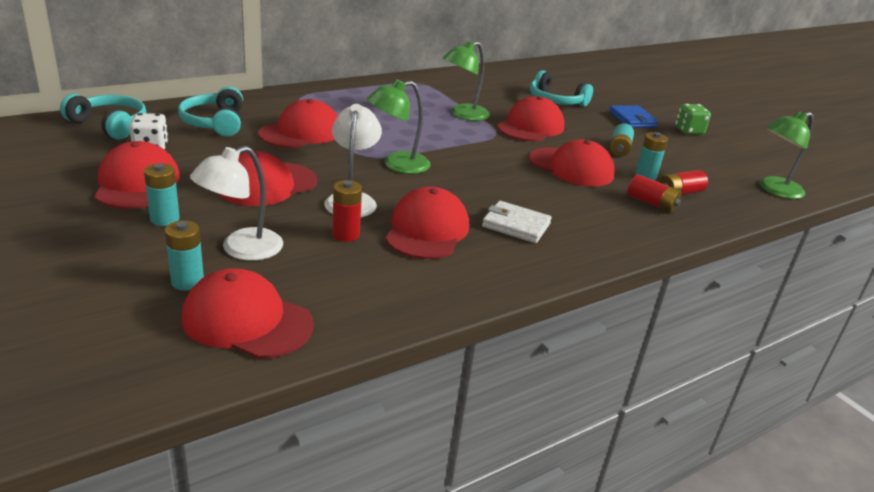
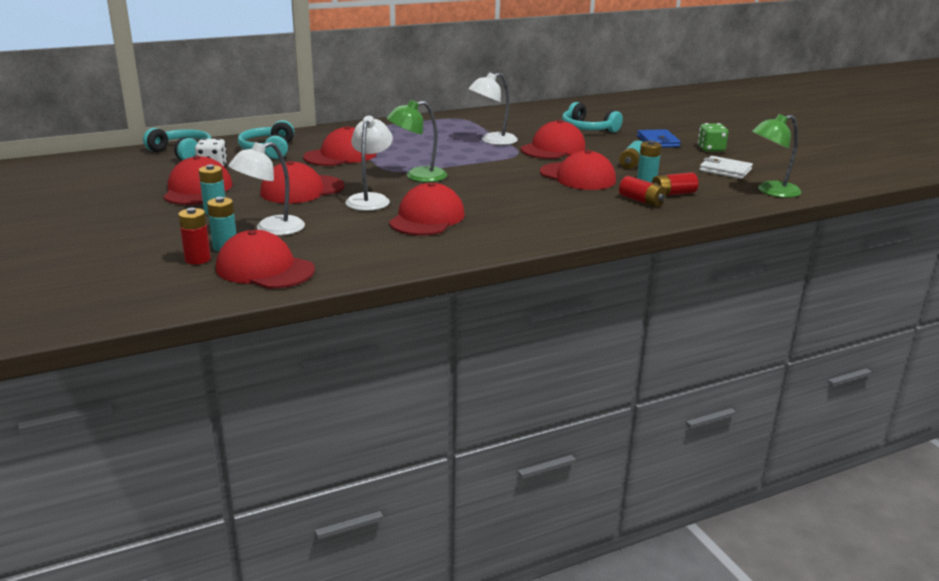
camera: 10 degrees right, 5 degrees down
(346, 234) = (357, 221): red battery -> red battery (197, 259)
(463, 115) = (492, 141): green lamp -> white lamp
(516, 225) = (507, 215): white wallet -> white wallet (725, 170)

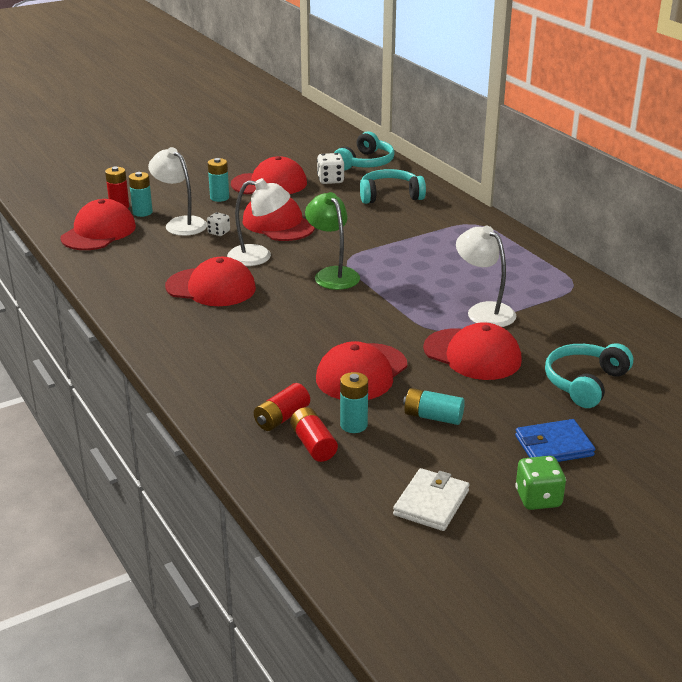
camera: 85 degrees right, 5 degrees up
(305, 213) = (219, 232): none -> white dice
(341, 155) = (387, 230): red cap -> none
(771, 191) = (344, 540): green lamp -> none

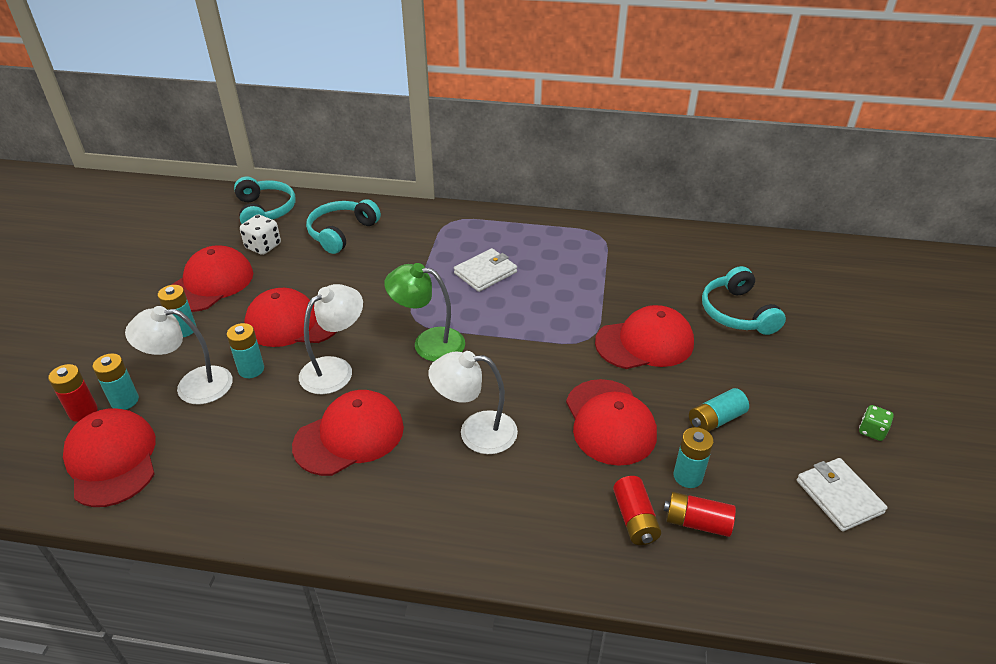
camera: 50 degrees left, 10 degrees up
(219, 232) = (251, 369): white dice -> turquoise battery
(440, 261) = (485, 272): none -> white wallet
(484, 311) = (587, 298): white lamp -> white lamp (475, 432)
(538, 498) = (872, 431): green dice -> green dice, size x0.66
(554, 446) = (808, 380): blue wallet -> none

